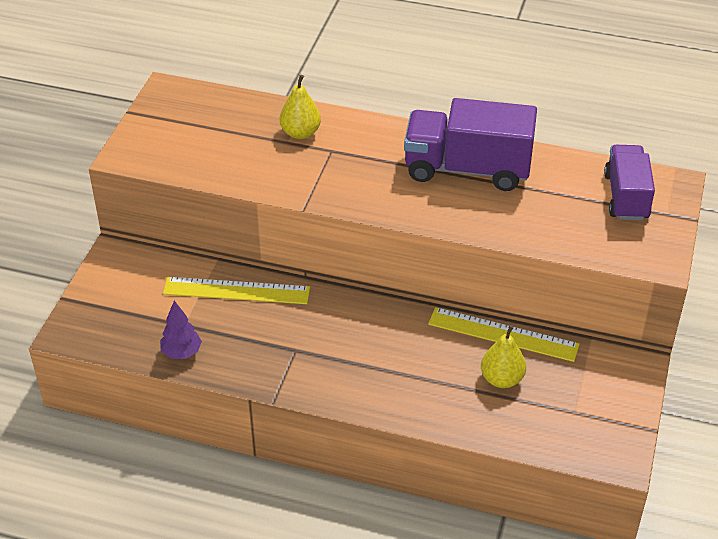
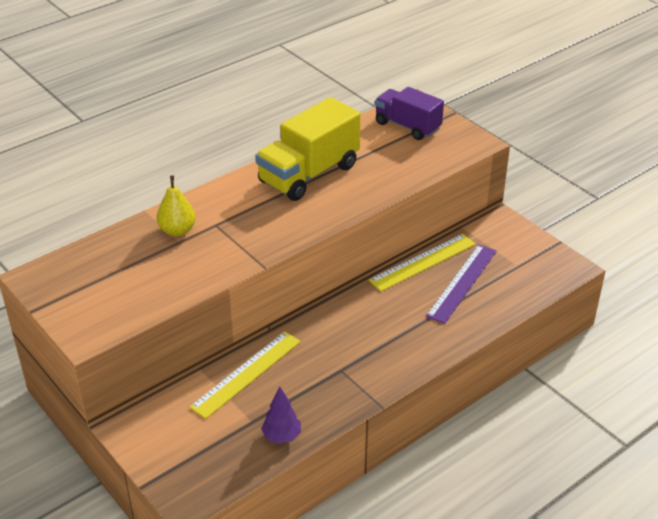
camera: 55 degrees left, 5 degrees down
(467, 169) = (309, 174): purple truck -> yellow truck
(502, 379) = (462, 283): yellow pear -> purple ruler

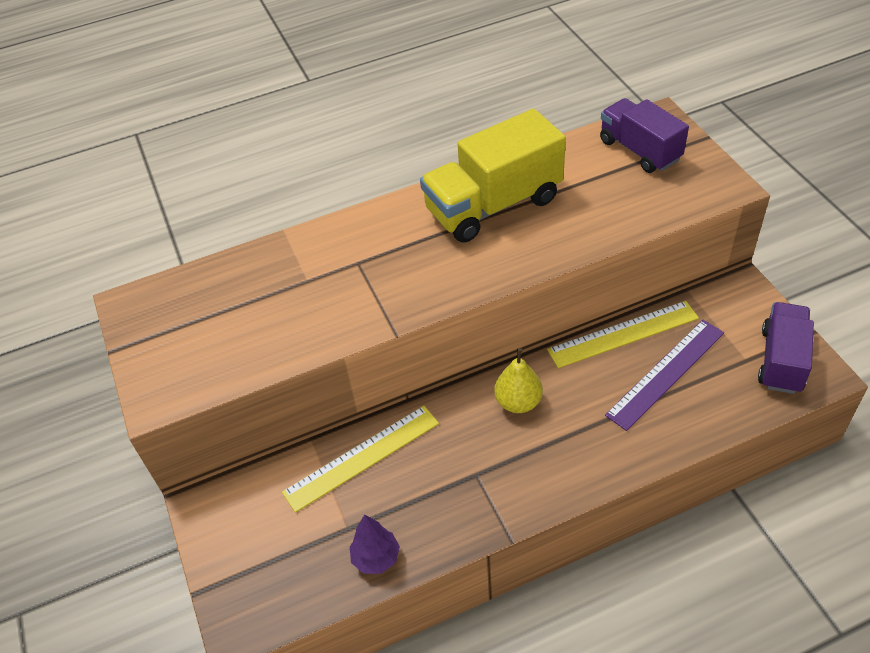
camera: 20 degrees right, 10 degrees up
(177, 230) = (311, 264): yellow pear -> yellow pear (518, 402)
(542, 263) = (781, 360): none -> purple truck

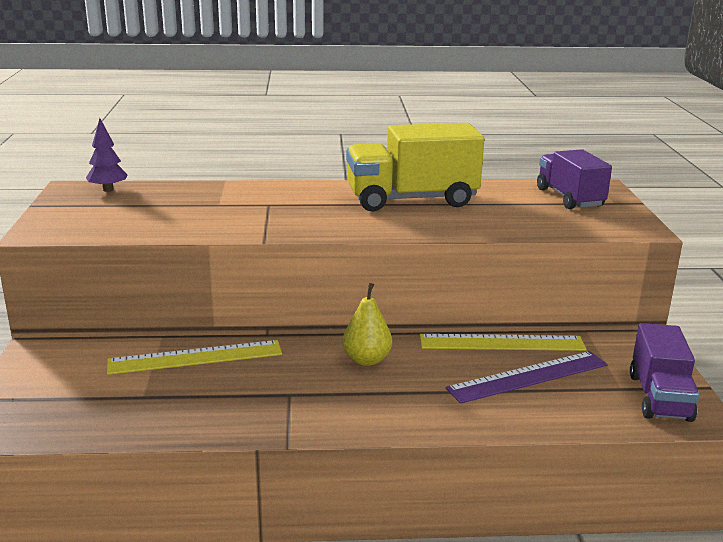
camera: 15 degrees right, 25 degrees down
(376, 558) = (150, 421): purple tree -> purple tree (108, 190)
(781, 360) = (659, 397): purple truck -> purple truck turned 150 degrees clockwise

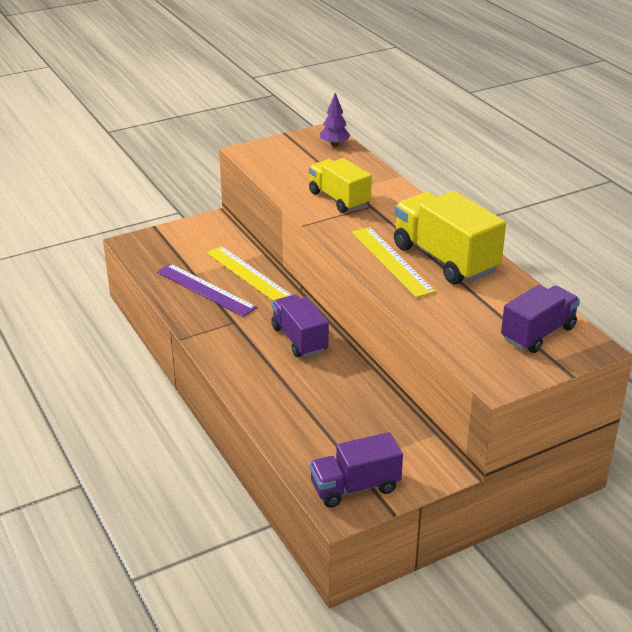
camera: 65 degrees right, 10 degrees up
(233, 214) = (339, 199): none -> yellow truck
(367, 360) = (299, 339): yellow pear -> purple truck
(501, 342) = (376, 393): yellow ruler -> yellow ruler (392, 261)
(528, 376) = (334, 416): purple ruler -> purple ruler (205, 289)

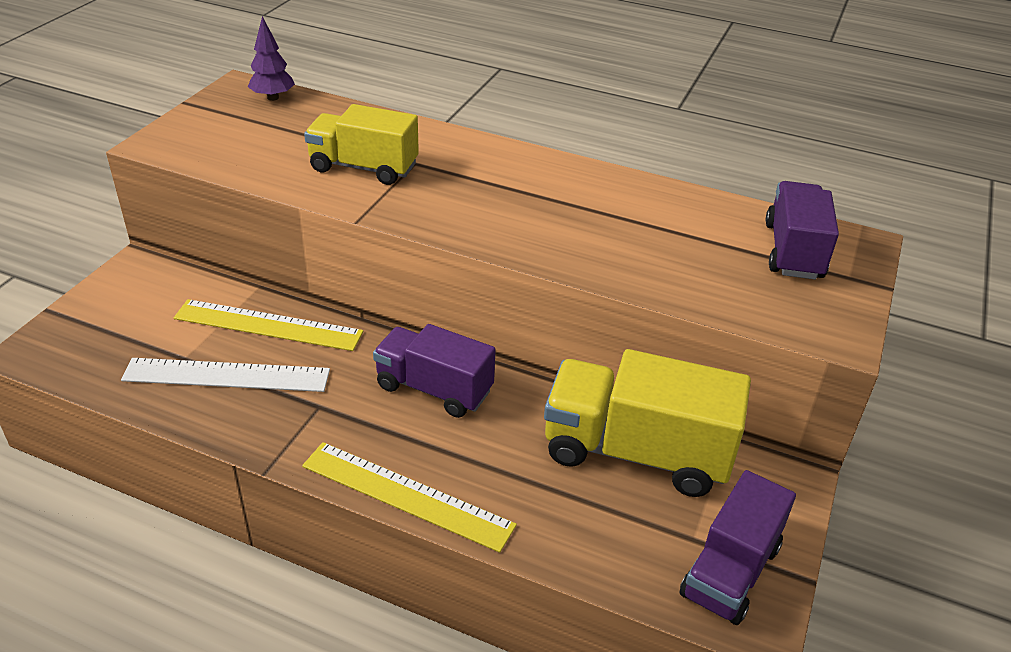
camera: 40 degrees left, 5 degrees up
(205, 289) = (227, 375): purple ruler -> white ruler
(392, 261) = (528, 226): yellow ruler -> yellow ruler (407, 495)
(445, 259) = (584, 199): yellow truck -> yellow truck (636, 452)

